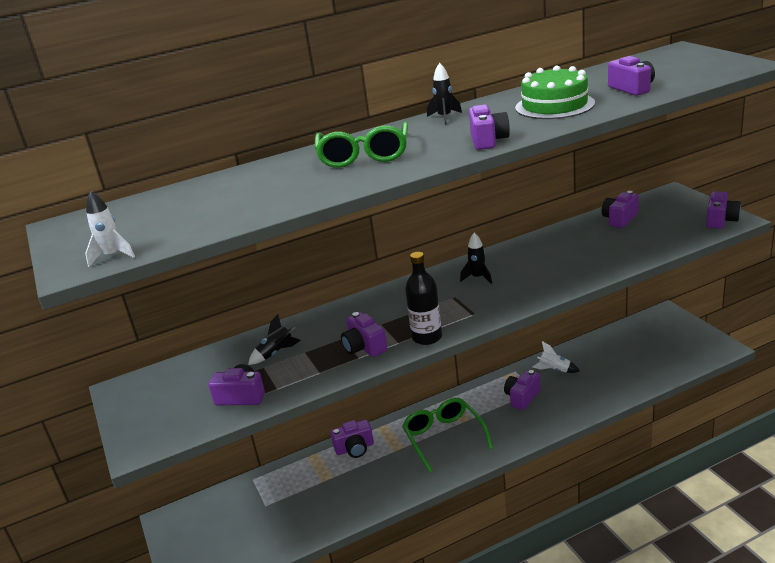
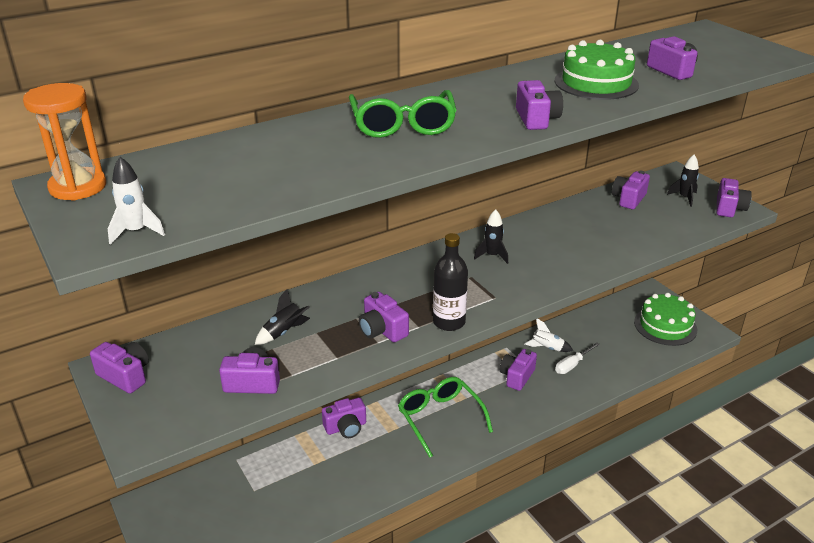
camera: 10 degrees left, 5 degrees up
(76, 226) = (78, 187): none -> orange hourglass
(134, 395) = (125, 376): none -> purple camera
(444, 118) = (480, 86): black rocket -> black rocket (684, 198)
(578, 385) = (572, 365): none -> white screwdriver
(676, 344) = (665, 326): none -> green cake

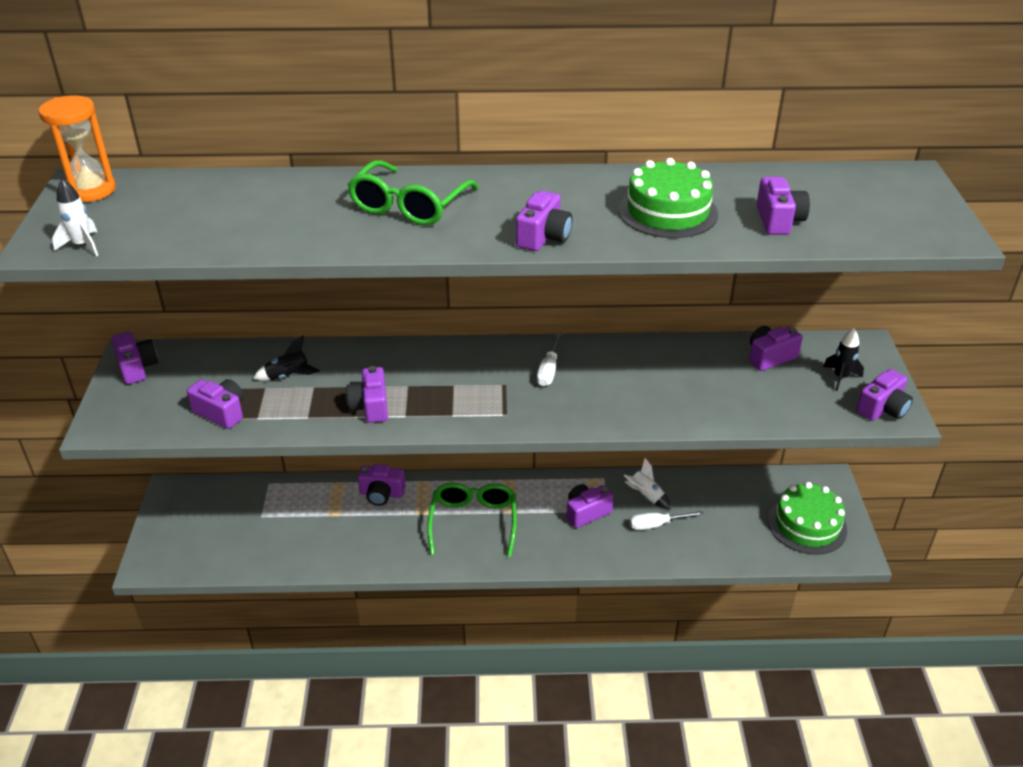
camera: 30 degrees right, 5 degrees up
(449, 322) = (436, 422): black bottle -> none
(492, 256) = (549, 370): black rocket -> white screwdriver

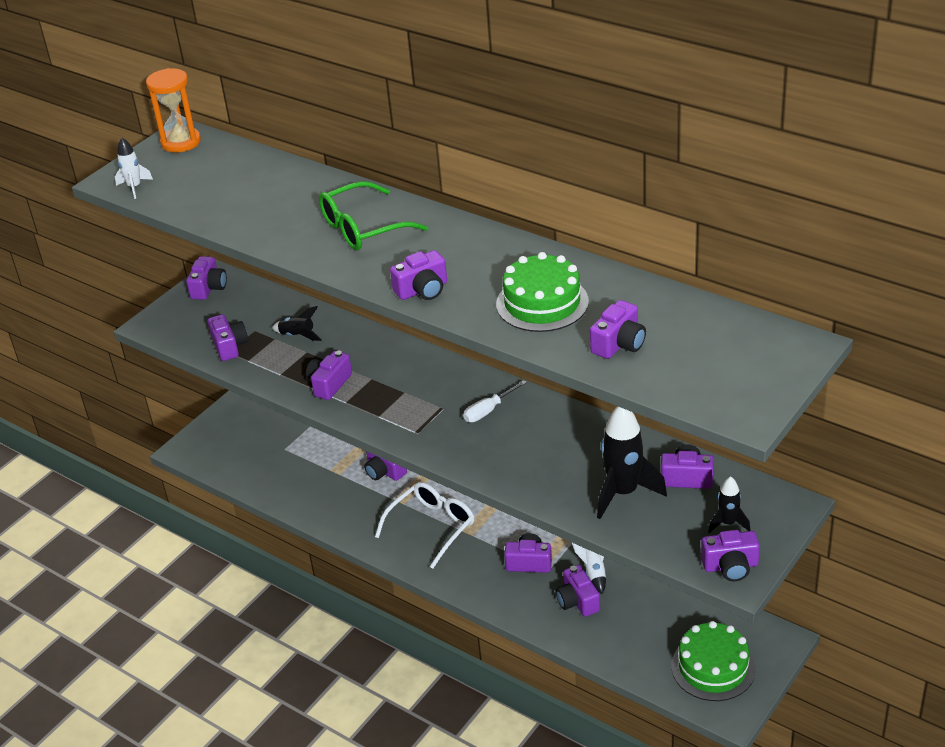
camera: 40 degrees right, 0 degrees up
(473, 522) = (432, 527): green glasses -> white glasses
(656, 525) = (577, 601): white screwdriver -> purple camera
(737, 389) = (623, 493): none -> black rocket

